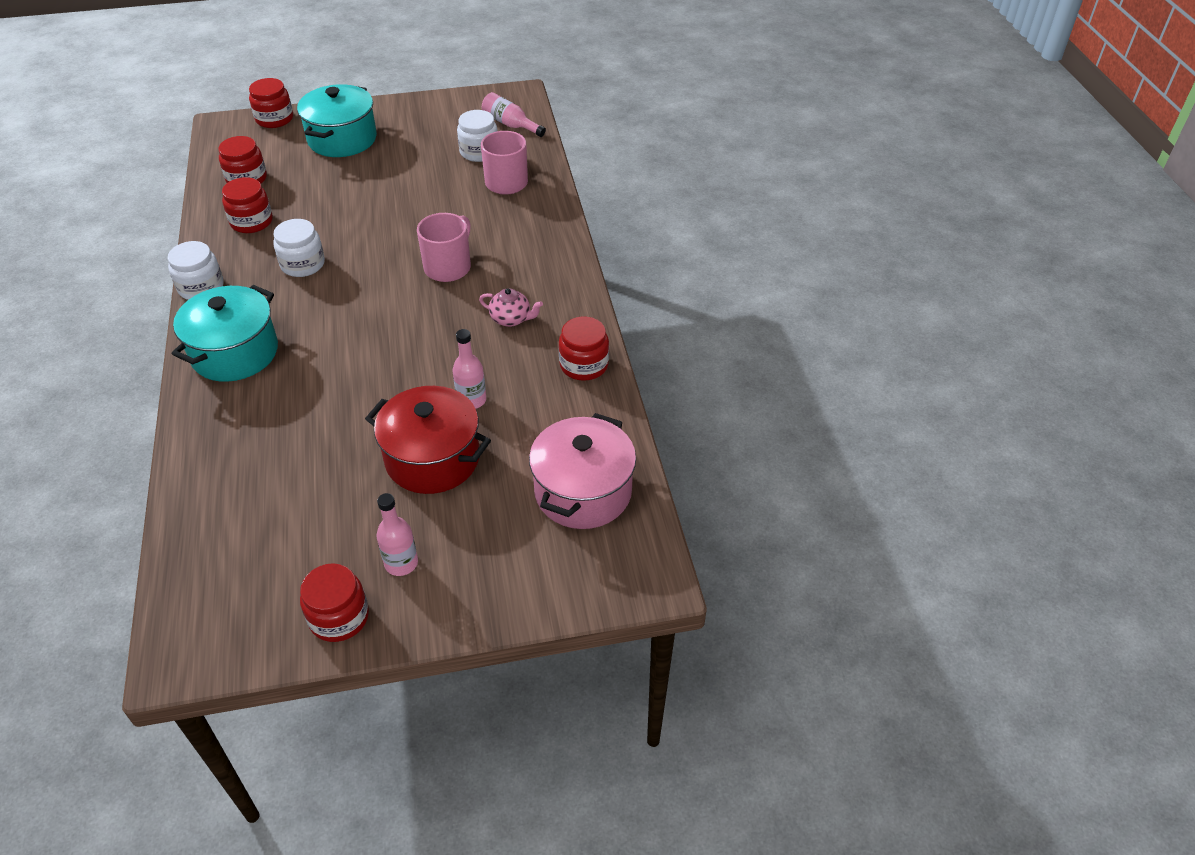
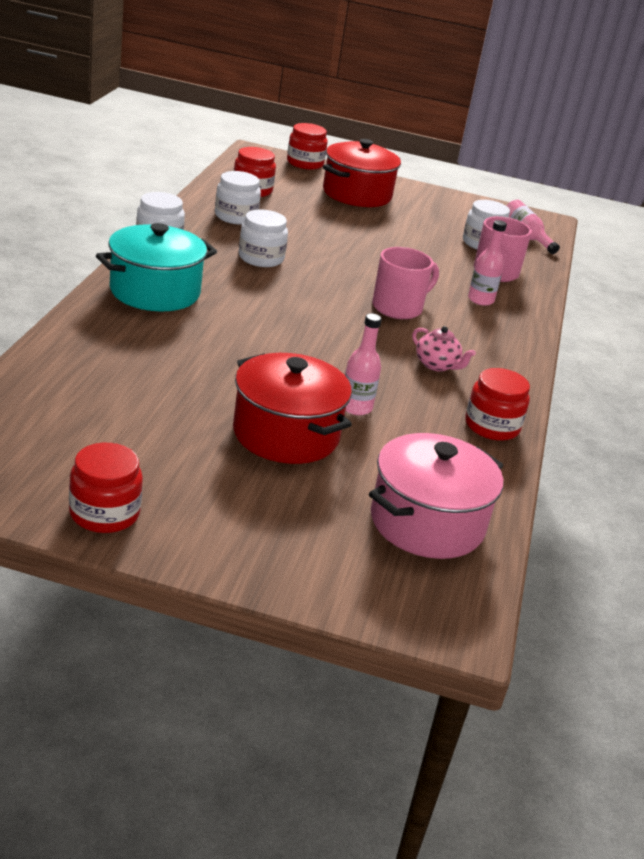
camera: 20 degrees right, 15 degrees down
(251, 222) = (236, 216): red jar -> white jar
(342, 139) = (357, 194): turquoise pot -> red pot
(401, 563) = (197, 499): pink bottle -> pink bottle (480, 300)

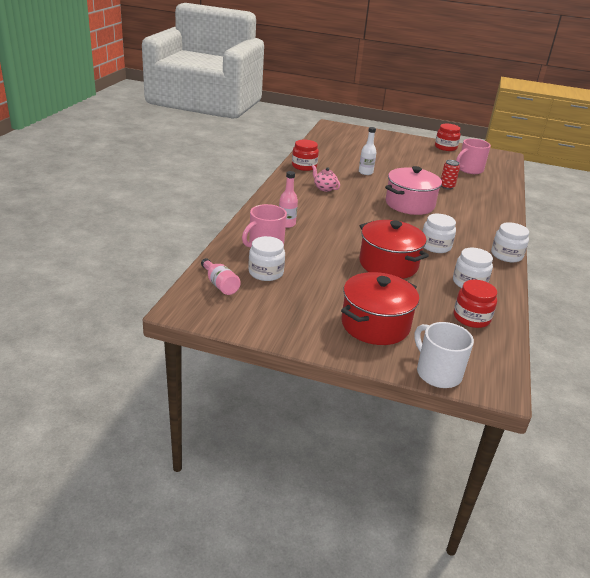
camera: 175 degrees left, 0 degrees up
(155, 292) = (483, 220): turquoise pot -> none
(183, 365) = (447, 186): none -> red can
(286, 434) = (393, 164): red pot -> red pot (388, 264)
(305, 163) = (437, 373): red jar -> white mug
(356, 407) = (365, 172): pink bottle -> white bottle
(398, 308) = (342, 217): pink mug -> pink mug (469, 170)
(427, 523) = (338, 143): pink pot -> pink pot (409, 204)

